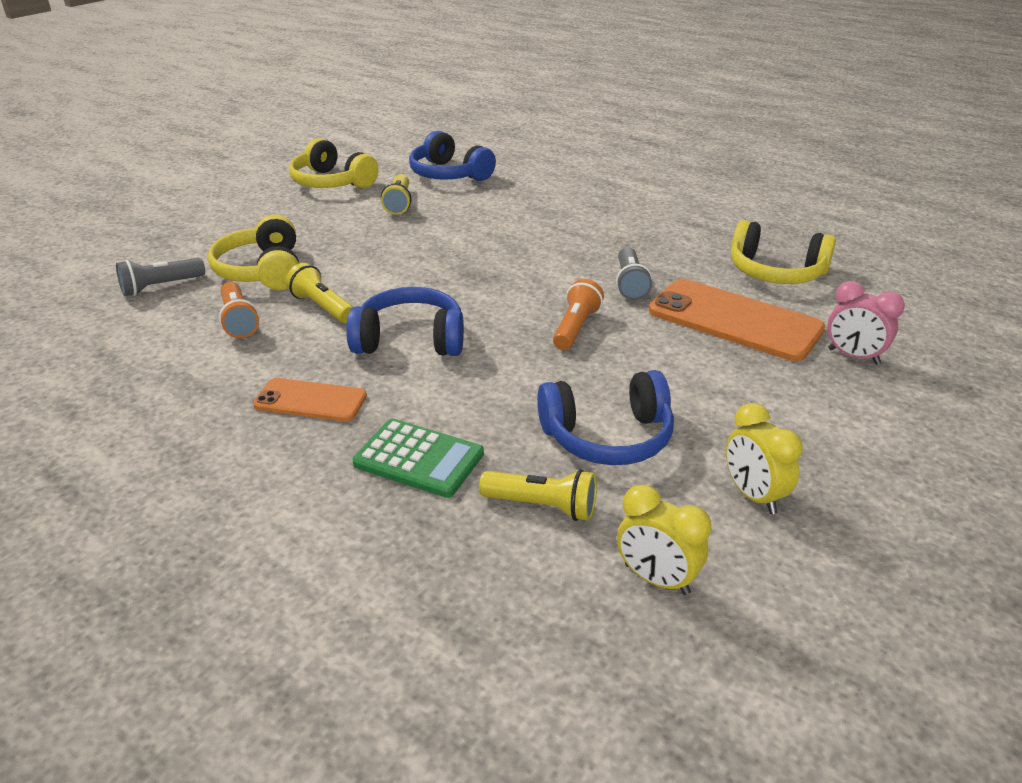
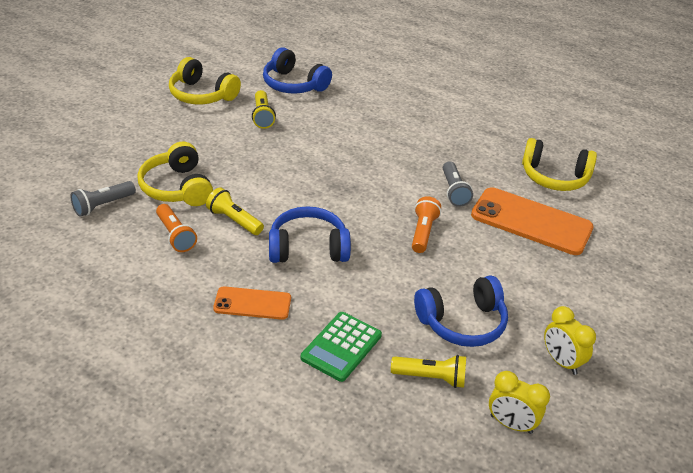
camera: 10 degrees left, 5 degrees up
(419, 459) = (341, 347): green calculator -> green calculator turned 105 degrees clockwise
(853, 357) = (613, 249): pink clock -> none

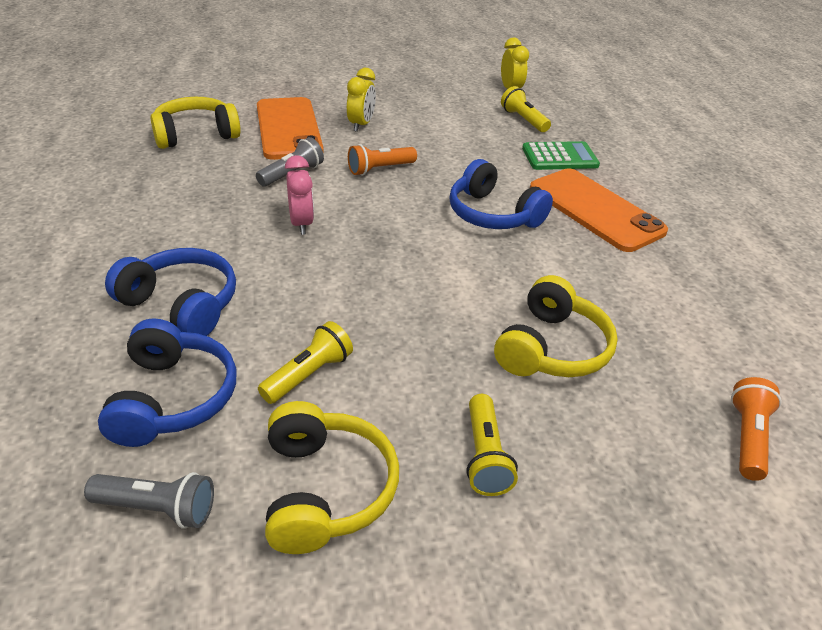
camera: 130 degrees left, 0 degrees up
(103, 205) = (669, 385): grey flashlight -> grey flashlight (157, 508)
(175, 235) = (609, 298): orange flashlight -> orange flashlight (747, 437)
(234, 220) = (530, 274): yellow flashlight -> yellow flashlight (485, 456)
(252, 303) = (595, 210): orange phone -> orange phone, size x1.77
(387, 168) = (301, 224): none -> pink clock
(462, 322) = (457, 124): blue headphones -> blue headphones (181, 305)
(554, 177) = (196, 135): yellow headphones -> yellow headphones turned 90 degrees counterclockwise
(561, 361) = (434, 87): yellow clock -> yellow clock (361, 125)

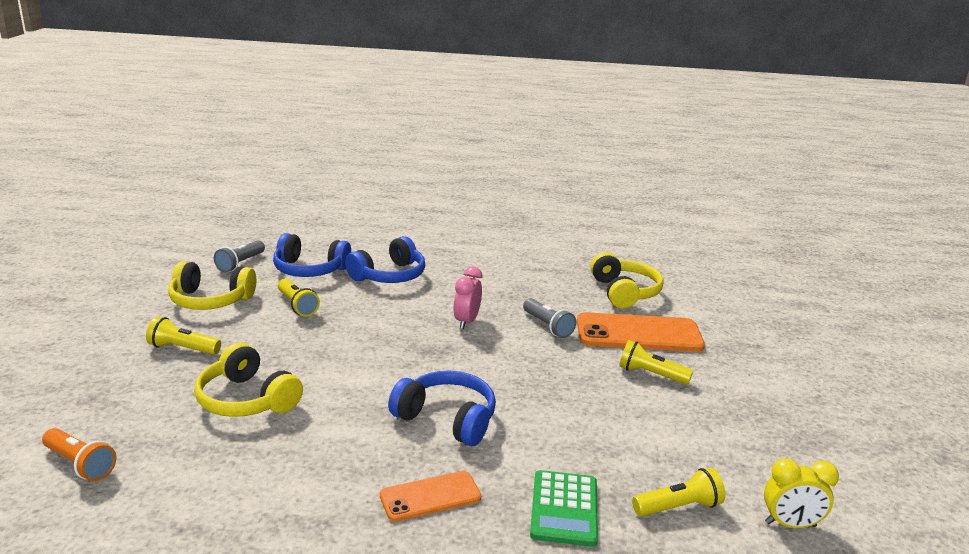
camera: 105 degrees right, 15 degrees down
(301, 224) = (466, 322): pink clock -> pink clock turned 105 degrees clockwise
(361, 125) = (651, 374): yellow clock -> yellow flashlight
(380, 169) = (550, 370): orange flashlight -> none
(493, 214) = (447, 419): blue headphones -> blue headphones turned 60 degrees clockwise
(595, 210) = (430, 496): orange phone -> orange phone, size x0.57

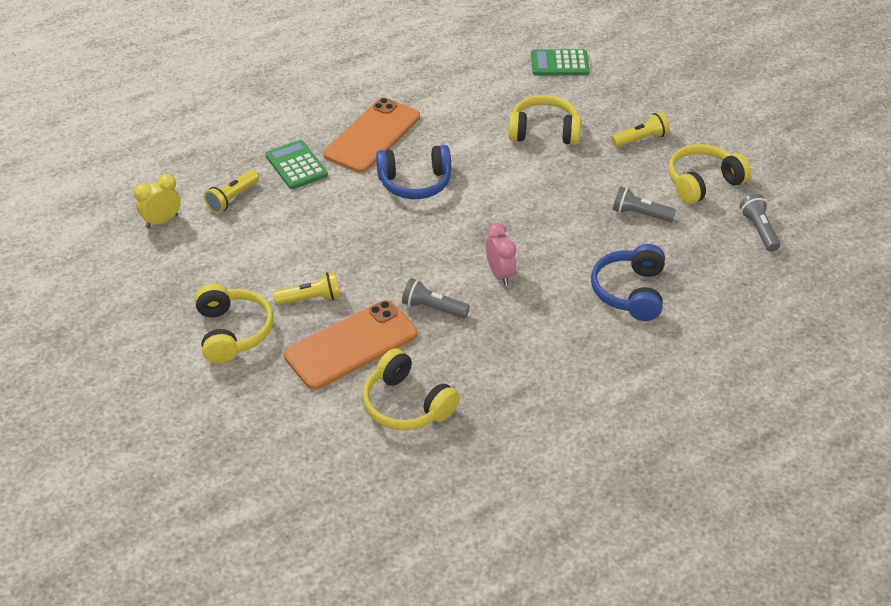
camera: 145 degrees right, 20 degrees up
(80, 464) = (559, 63): orange flashlight -> green calculator
(297, 305) = (640, 214): yellow flashlight -> grey flashlight
(309, 270) = (699, 257): blue headphones -> none
(430, 496) = (372, 136): orange phone -> orange phone, size x1.77
(743, 383) = (233, 332): none -> yellow headphones

